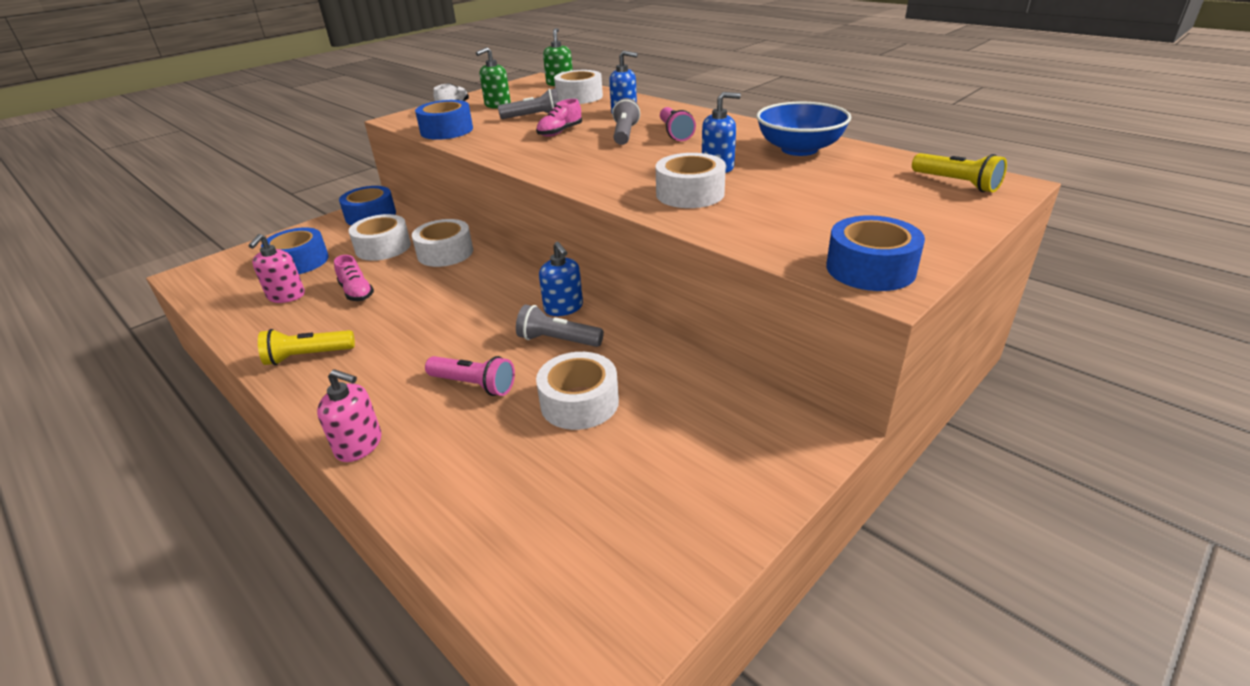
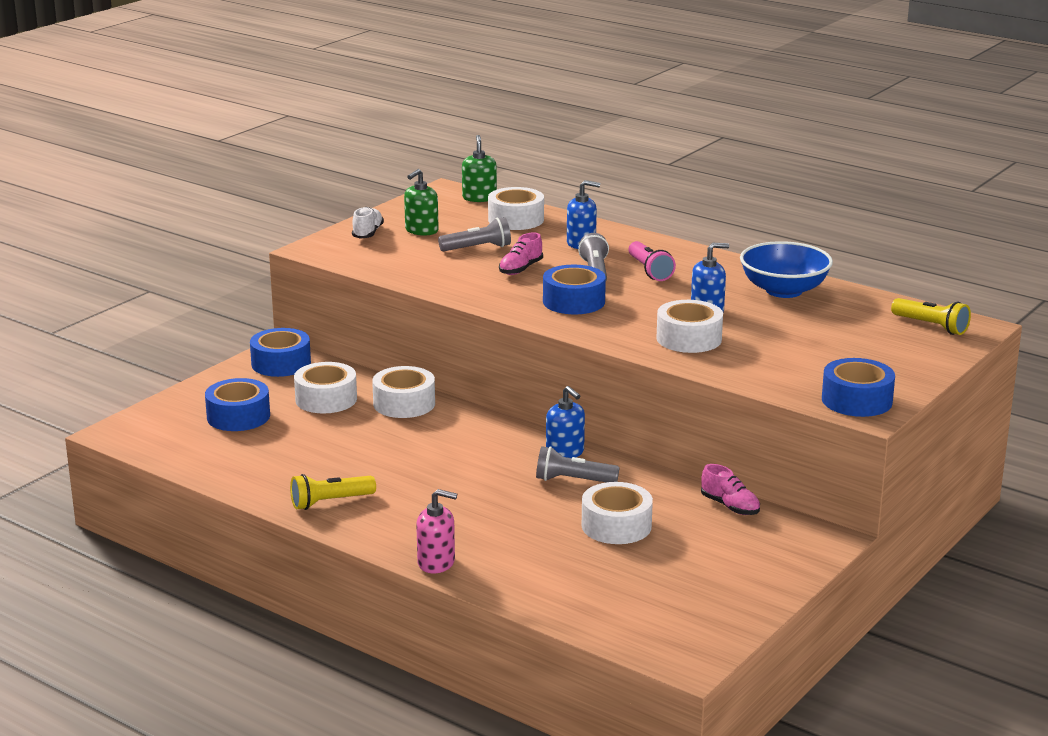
camera: 10 degrees left, 10 degrees down
(286, 296) = (256, 451): pink soap dispenser -> none
(357, 292) = (333, 445): pink shoe -> pink shoe (730, 506)
(446, 130) = (385, 266): blue tape -> blue tape (573, 301)
(474, 385) = (512, 517): pink flashlight -> none

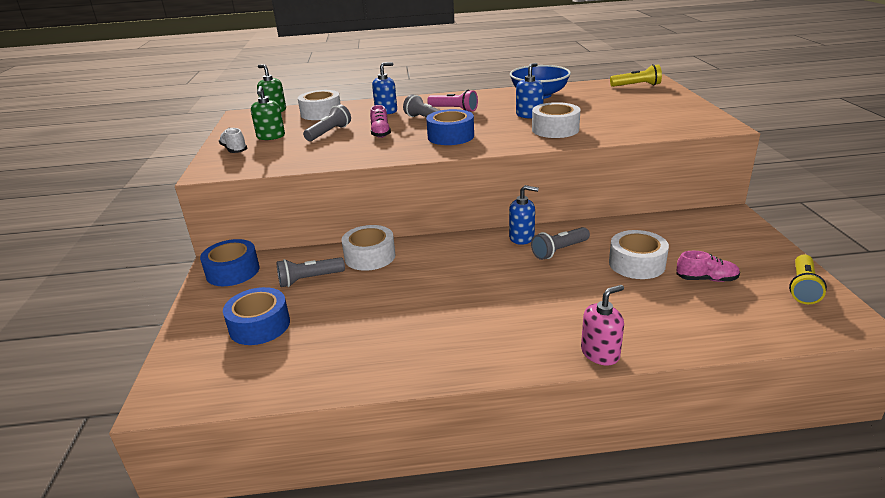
camera: 40 degrees left, 5 degrees up
(326, 399) = (309, 279): white tape -> grey flashlight
(330, 502) = (445, 353): yellow flashlight -> yellow flashlight (803, 288)
(730, 506) = (659, 222): pink shoe -> pink shoe (706, 279)
(857, 400) = (701, 123): blue tape -> none

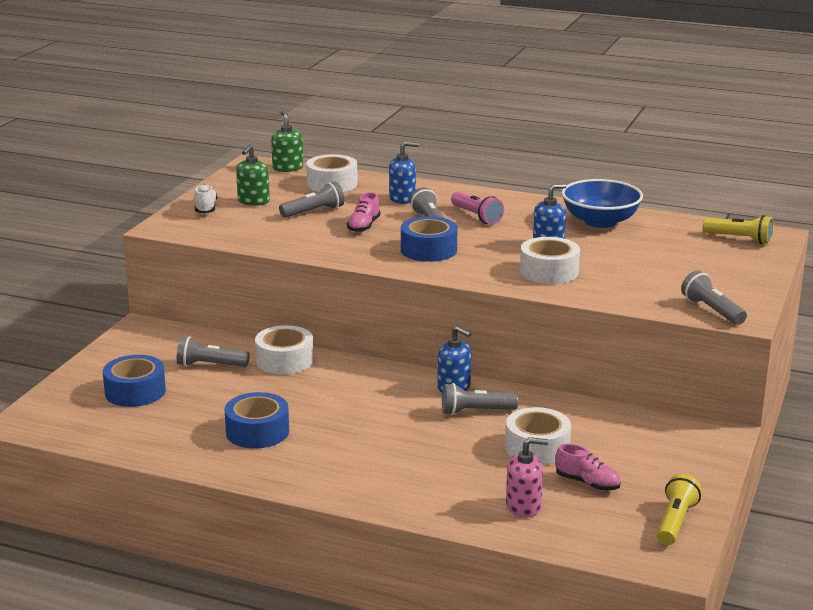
camera: 25 degrees right, 5 degrees down
(233, 271) = (150, 337): blue tape -> blue tape (257, 432)
(600, 353) = (396, 506): pink soap dispenser -> pink soap dispenser (523, 506)
(696, 126) = (712, 310): none -> grey flashlight
(803, 288) = (675, 521): yellow flashlight -> yellow flashlight turned 150 degrees clockwise

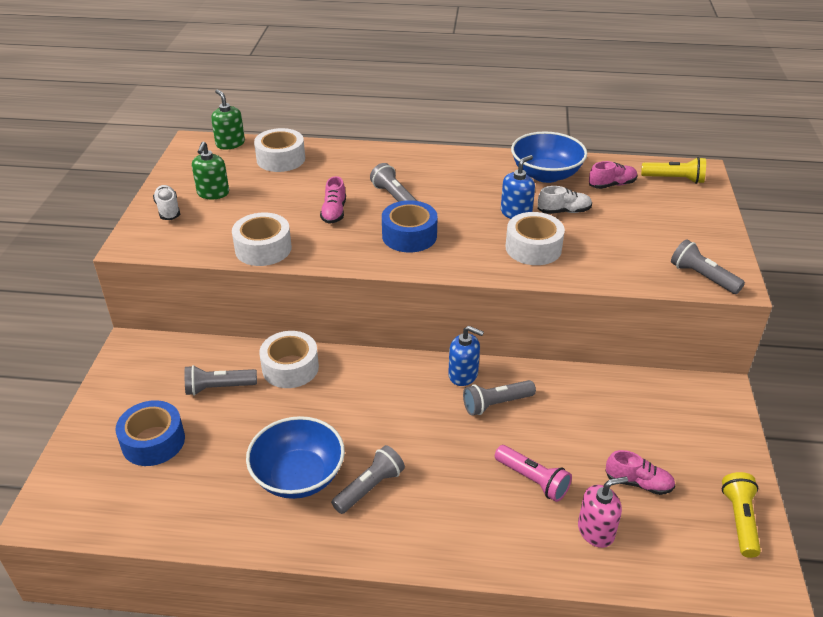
camera: 15 degrees left, 15 degrees up
(257, 432) = (298, 476): blue tape -> blue bowl
(314, 212) = (278, 199): grey flashlight -> grey flashlight (369, 487)
(402, 199) = (355, 170): blue soap dispenser -> none
(477, 216) = (433, 183): pink flashlight -> pink flashlight (533, 480)
(537, 448) = (572, 443): white tape -> white tape (263, 248)
(600, 250) = (564, 211): none -> white shoe
(666, 236) = (612, 185): none -> pink shoe

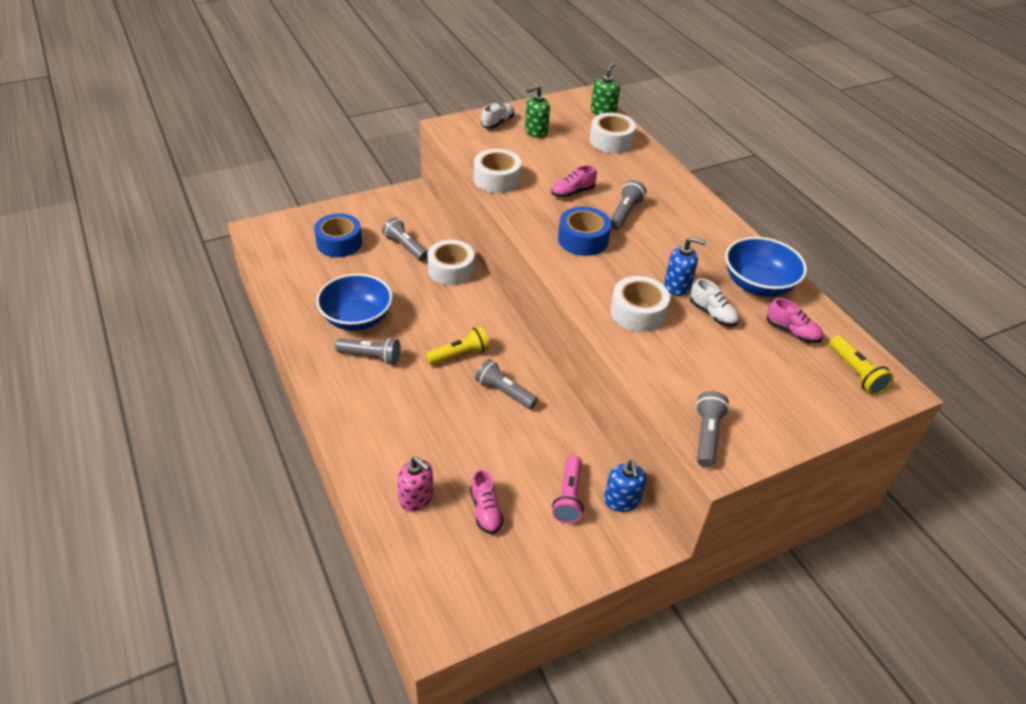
camera: 55 degrees right, 5 degrees up
(463, 374) = (520, 361): blue soap dispenser -> blue soap dispenser (622, 500)
(533, 480) = (441, 442): pink flashlight -> pink flashlight (569, 497)
(739, 520) = (493, 595): yellow flashlight -> yellow flashlight (459, 354)

